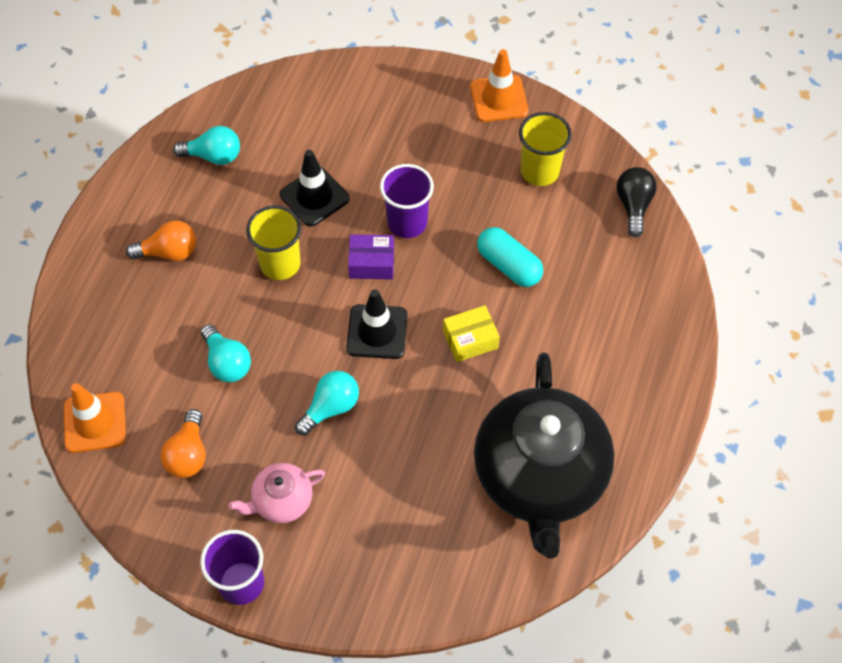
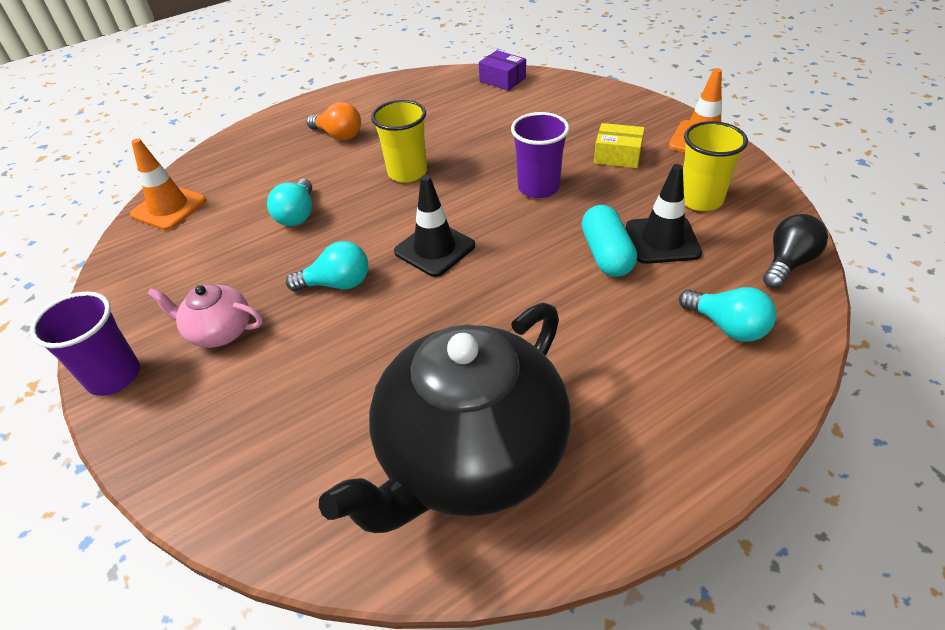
camera: 40 degrees right, 15 degrees down
(188, 454) = (198, 259): orange light bulb -> none
(213, 156) = (430, 97): turquoise light bulb -> turquoise light bulb (727, 326)
(314, 197) = (478, 144): black traffic cone -> black traffic cone (662, 240)
(371, 263) = (480, 201): purple box -> purple box (502, 80)
(470, 339) = (513, 294): yellow box -> yellow box (617, 156)

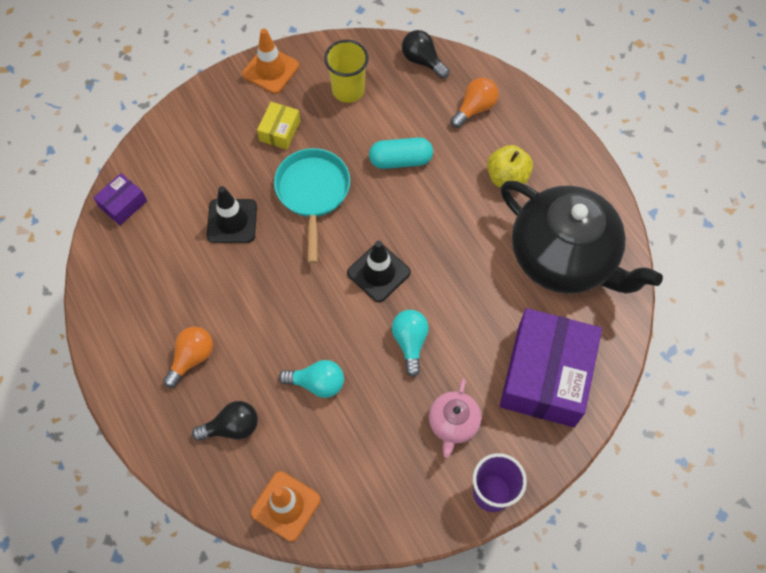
camera: 90 degrees left, 20 degrees up
(262, 166) = (232, 427): none -> black light bulb
(265, 434) = (546, 375): none -> purple box
(407, 172) = (270, 293): yellow cup -> none
(538, 187) = (313, 193): purple cup -> turquoise pan
(609, 372) = (507, 177): none -> yellow apple
(662, 240) = (390, 124): black traffic cone -> black traffic cone (232, 221)
(727, 326) = (475, 108): turquoise light bulb -> orange light bulb

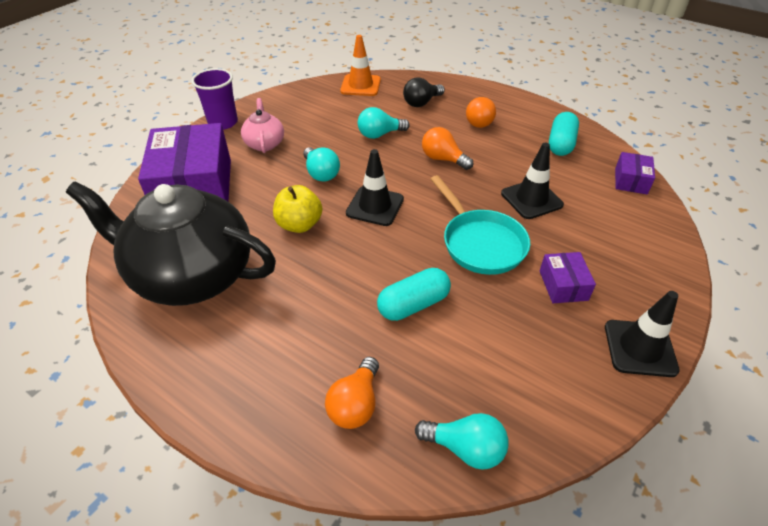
camera: 155 degrees right, 20 degrees down
(138, 281) = (560, 144): none -> turquoise capsule
(270, 70) = (640, 348): orange traffic cone -> black traffic cone
(275, 310) = (443, 159): none -> orange light bulb
(280, 131) = (563, 285): yellow box -> purple box
(348, 90) = (530, 361): yellow cup -> none
(422, 61) = (465, 448): black light bulb -> turquoise light bulb
(507, 177) = (280, 332): yellow apple -> yellow apple (299, 225)

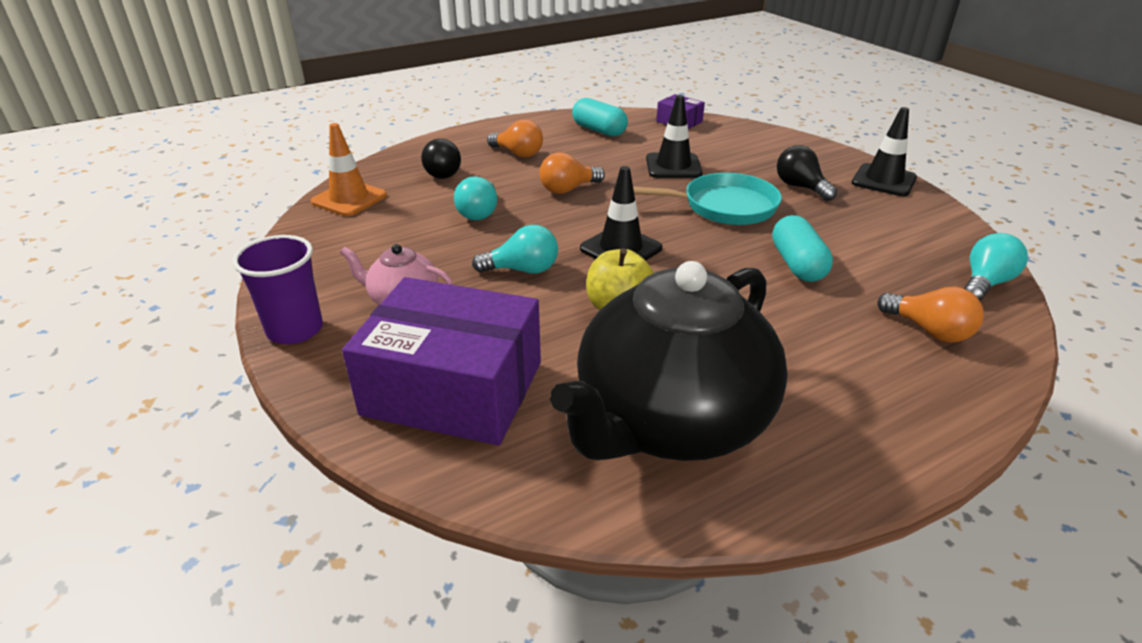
camera: 65 degrees left, 10 degrees down
(563, 285) = (800, 187): purple box -> black light bulb

